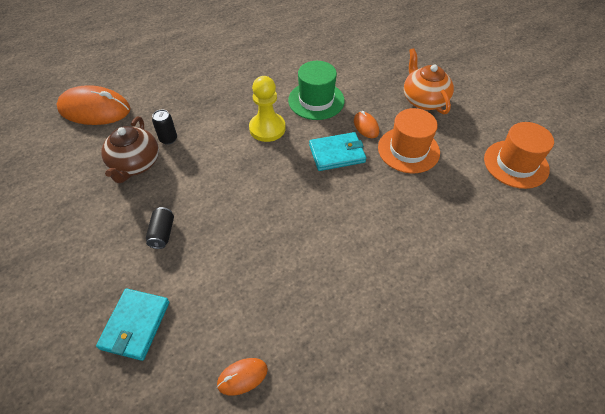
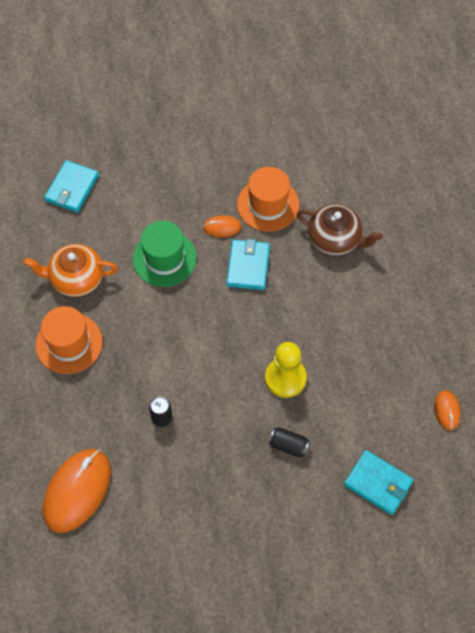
camera: 70 degrees left, 10 degrees up
(135, 164) = (187, 457): brown teapot -> brown teapot (335, 239)
(267, 128) = (187, 317): yellow pawn -> yellow pawn (285, 378)
(348, 37) = (72, 188): none -> turquoise wallet
(424, 100) = (207, 162): orange teapot -> orange teapot (76, 279)
(516, 164) = (318, 130): orange hat -> orange hat (69, 343)

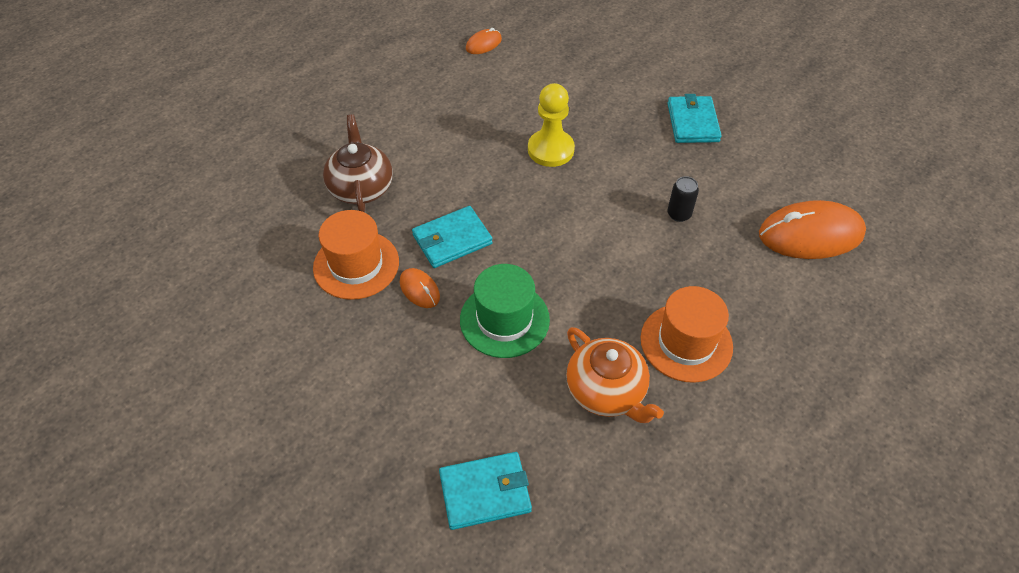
camera: 125 degrees left, 10 degrees down
(288, 445) = (611, 118): black can -> none
(378, 483) = (586, 55): turquoise wallet -> turquoise wallet (692, 122)

